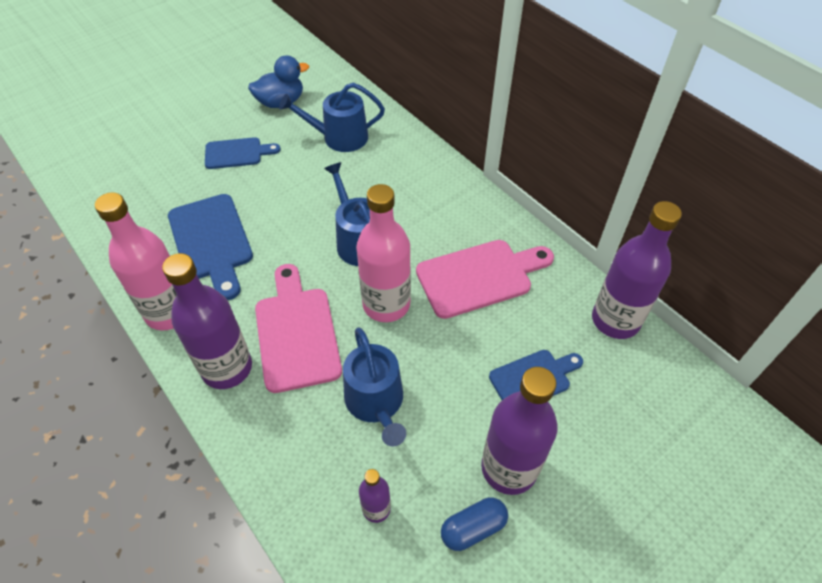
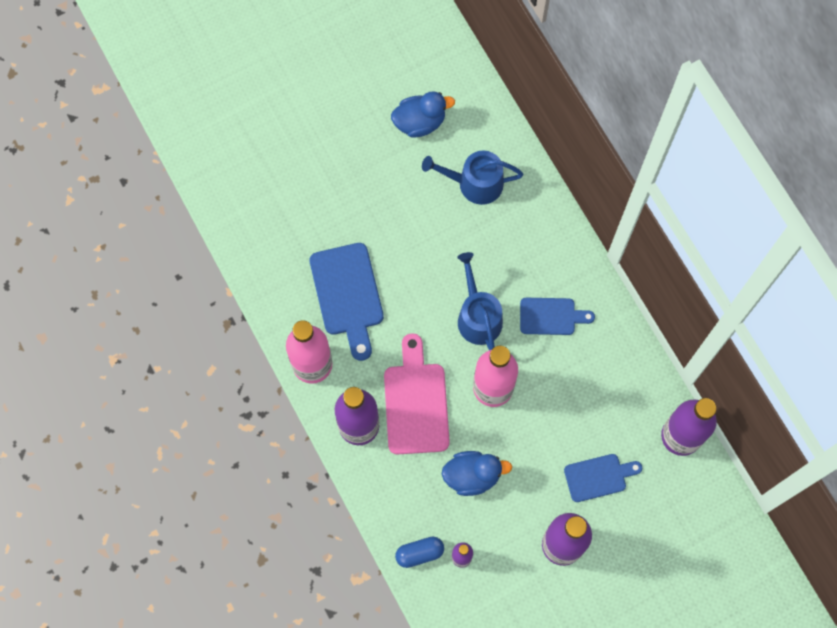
camera: 10 degrees right, 20 degrees up
(237, 153) = (373, 189): blue cutting board -> blue cutting board (551, 316)
(376, 402) = (472, 476): blue watering can -> blue duck
(473, 528) = (527, 583): blue capsule -> blue capsule (419, 553)
(479, 277) = (577, 373): pink cutting board -> none

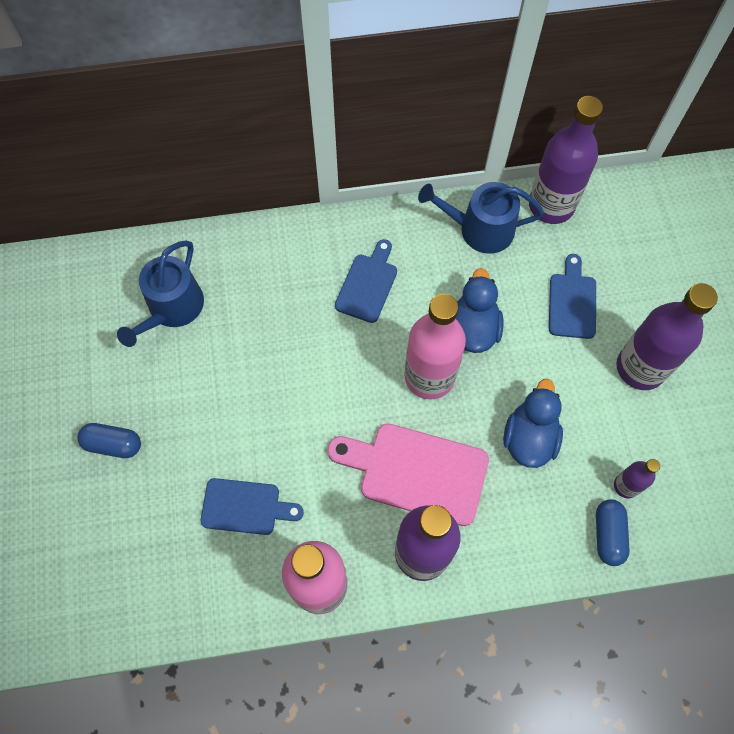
camera: 70 degrees left, 5 degrees down
(347, 295) = (245, 507): blue cutting board -> blue cutting board, size x0.62
(359, 188) = (113, 444): none -> blue capsule
(420, 122) = (65, 342): blue duck -> blue duck (473, 329)
(478, 316) = (336, 362): blue watering can -> blue watering can (479, 229)

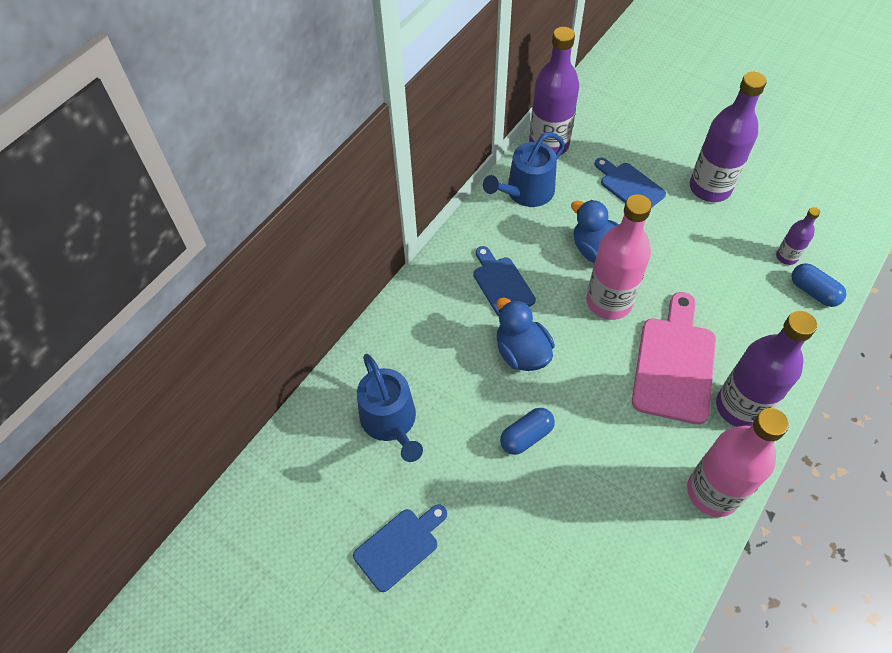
camera: 45 degrees left, 10 degrees down
(113, 444) = (466, 553): blue capsule -> blue capsule (526, 436)
(245, 507) = (606, 495): blue cutting board -> blue cutting board (400, 546)
(416, 472) = (674, 364): pink cutting board -> pink cutting board turned 135 degrees clockwise
(529, 438) = (707, 281): blue duck -> blue duck (521, 352)

